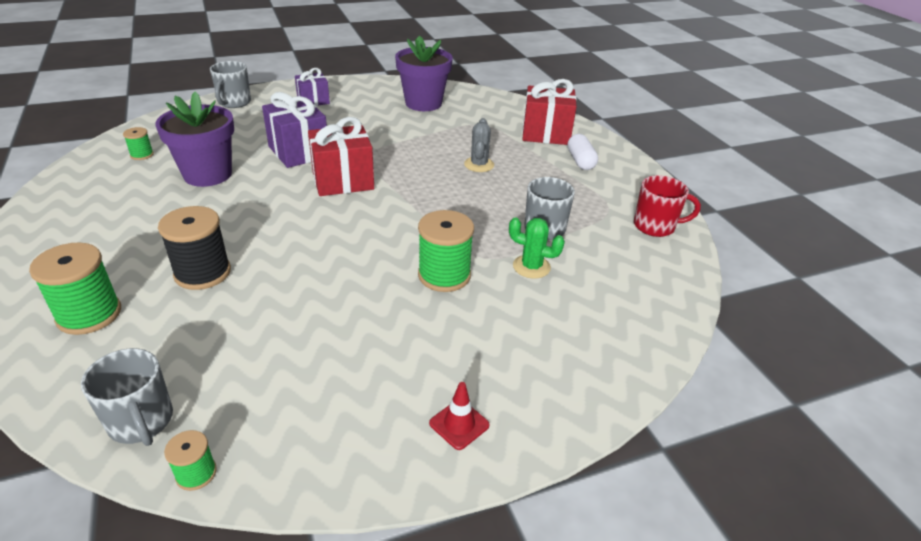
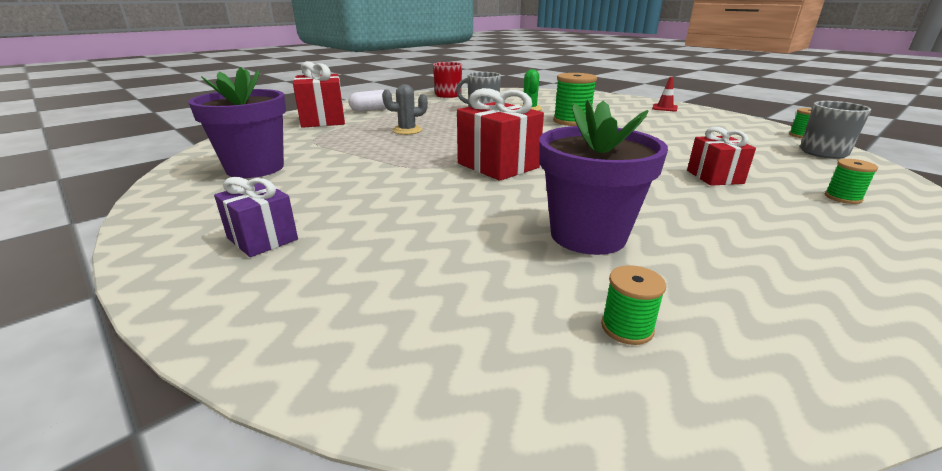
camera: 110 degrees left, 10 degrees down
(89, 314) = (843, 198): green spool -> green spool, size x0.52
(202, 273) = (714, 177): black spool -> red gift
(234, 102) = (296, 326): grey mug -> none
(299, 152) = (459, 200): purple gift -> none

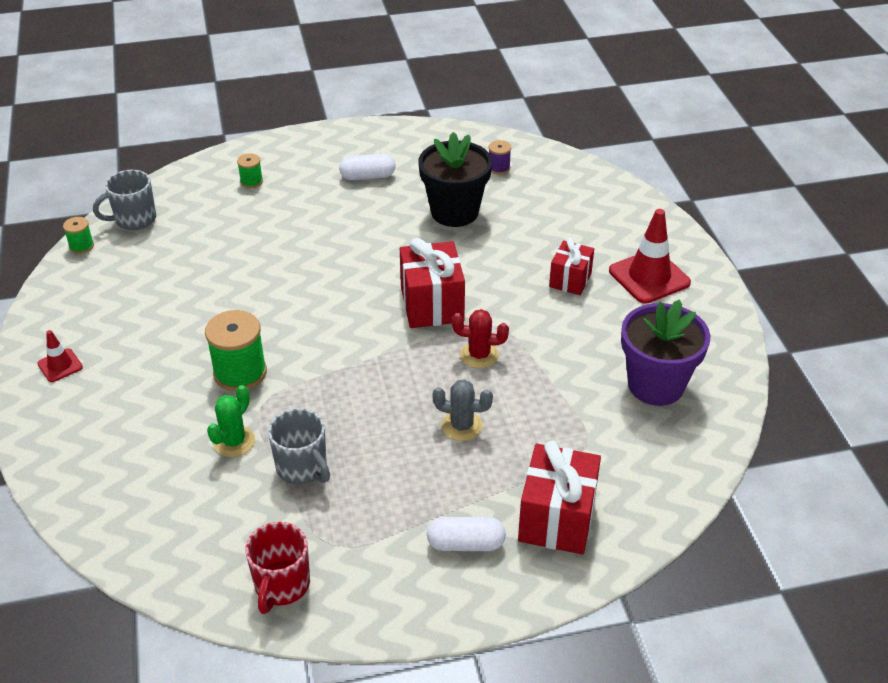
camera: 150 degrees left, 15 degrees up
(262, 239) = (649, 277): purple gift -> red traffic cone
(425, 153) = (479, 355): none -> red cactus
(588, 235) = (454, 212): purple flower pot -> black flower pot
(627, 328) = (499, 168): green spool -> purple spool
(714, 177) = (287, 227): red gift -> red gift (570, 280)
(763, 241) = (368, 176): none -> white capsule

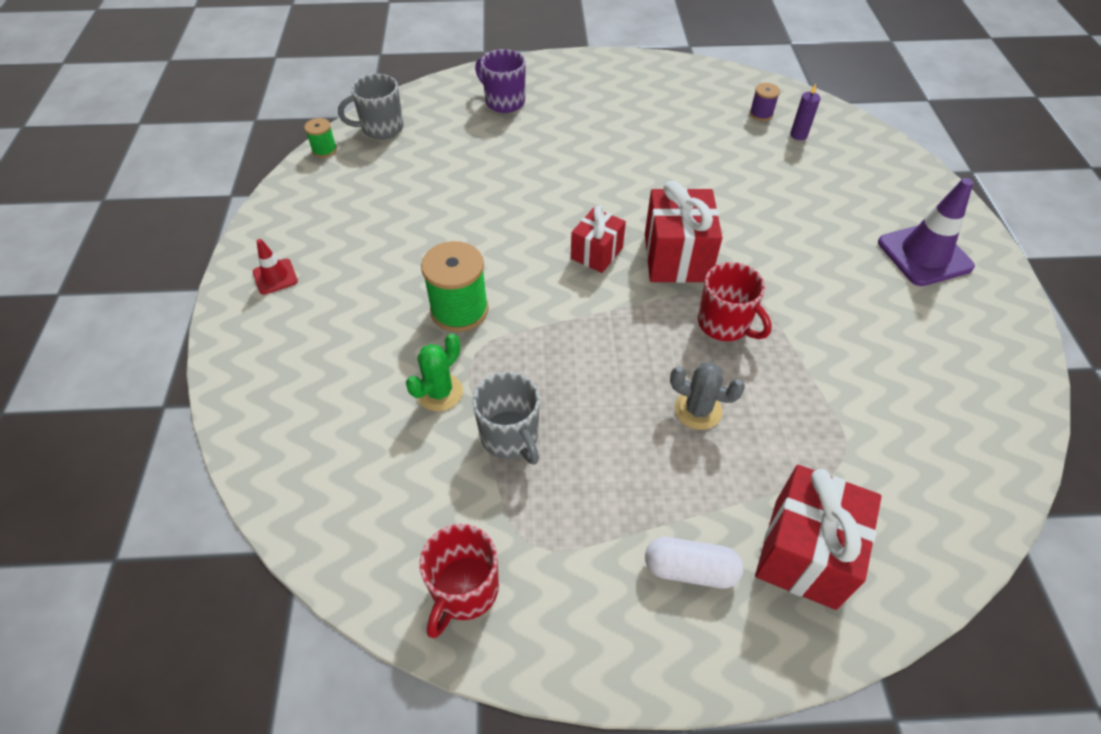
camera: 10 degrees right, 10 degrees up
(251, 181) = (504, 101): green spool -> purple mug
(368, 176) = (622, 109): white capsule -> none
(454, 212) = (710, 156): black flower pot -> none
(479, 355) = (724, 324): red cactus -> red mug
(534, 184) = (798, 135): none -> purple candle
(570, 280) = (833, 247): red gift -> red gift (596, 253)
(649, 277) = (924, 255): red traffic cone -> purple traffic cone
(656, 385) = (931, 390): purple flower pot -> none

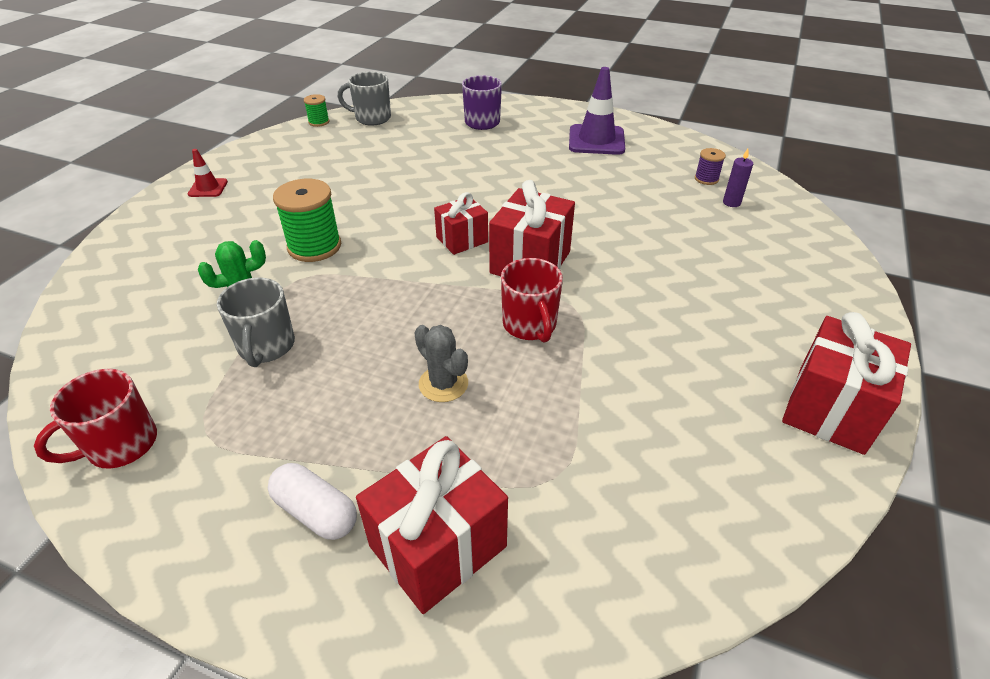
camera: 25 degrees right, 10 degrees down
(924, 255) = (792, 332): purple traffic cone -> purple traffic cone (596, 140)
(990, 316) = (830, 409): none -> red gift

